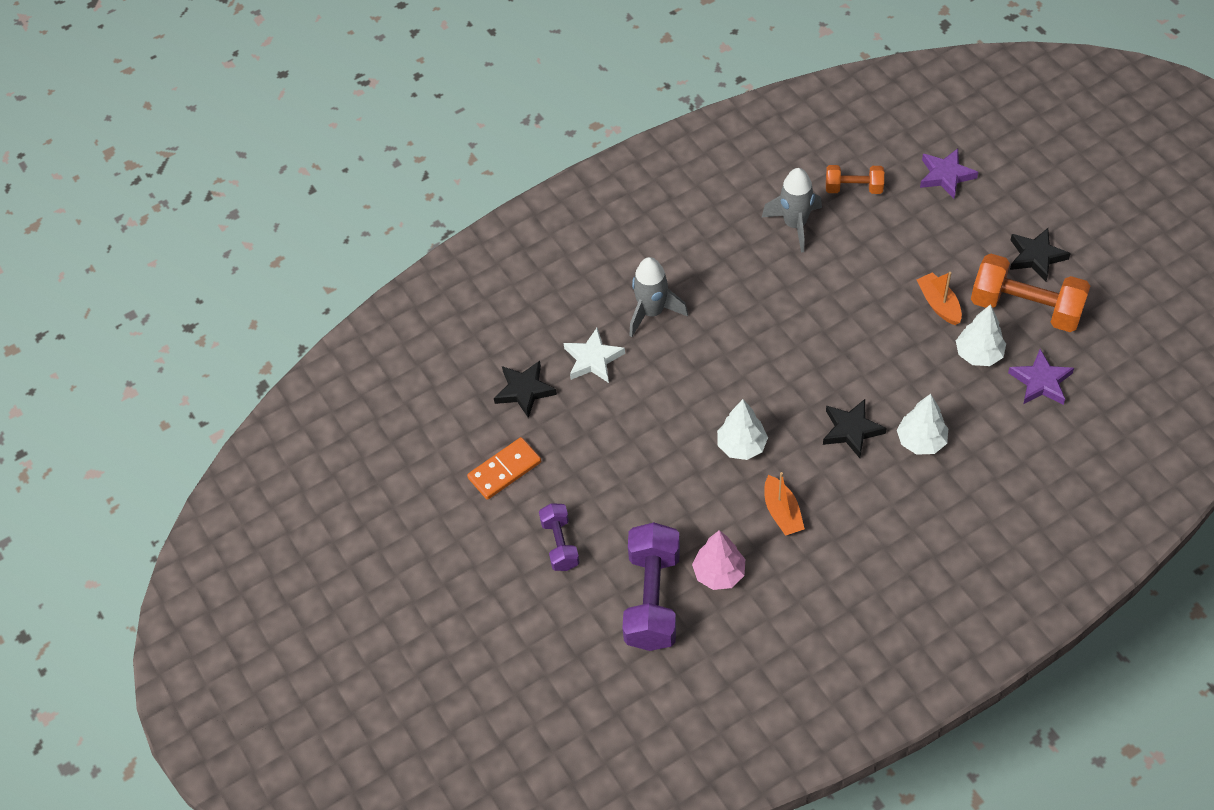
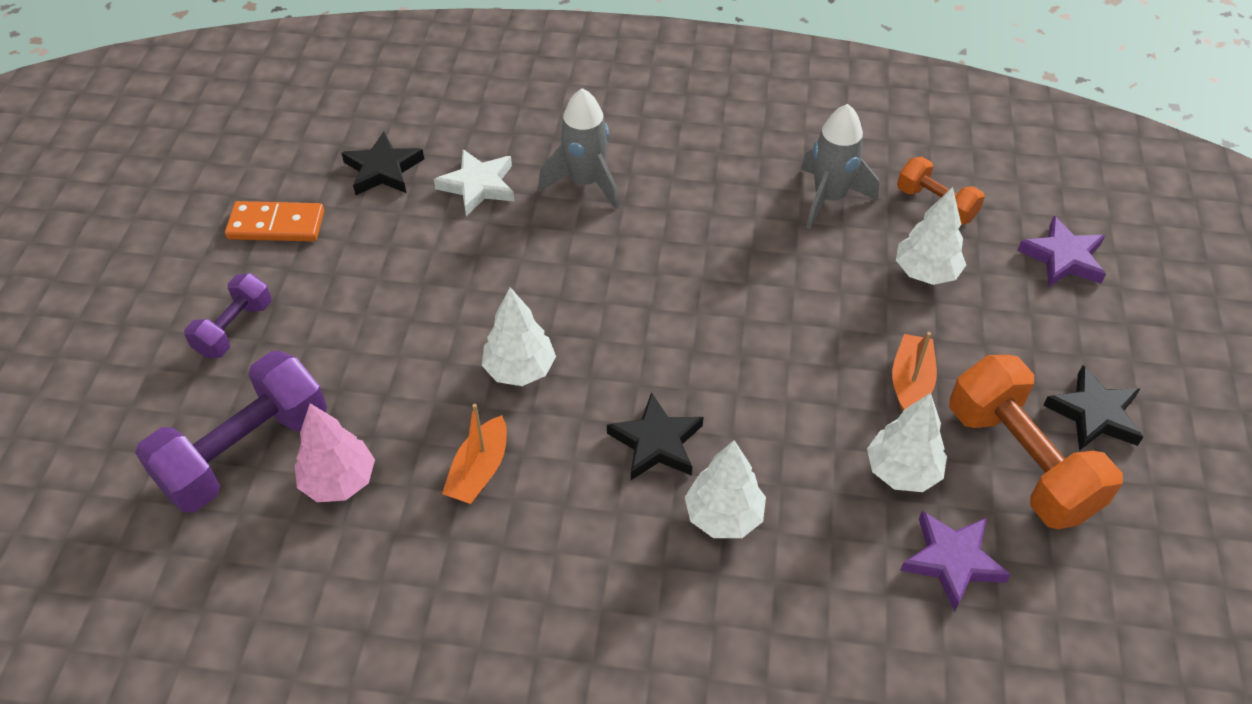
camera: 35 degrees right, 5 degrees down
(887, 234) = (926, 272): none -> white tree

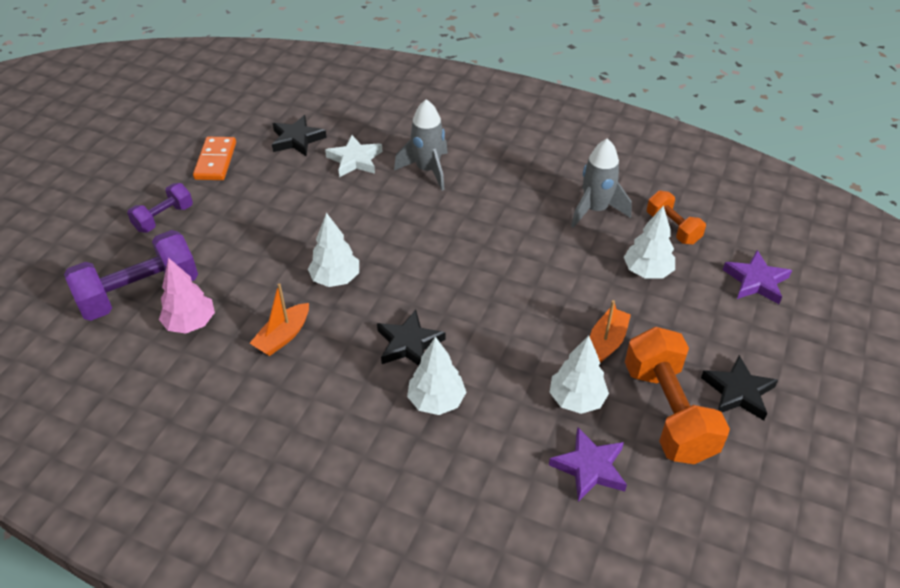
camera: 15 degrees right, 5 degrees down
(276, 225) = (216, 161): orange domino -> orange domino turned 75 degrees clockwise

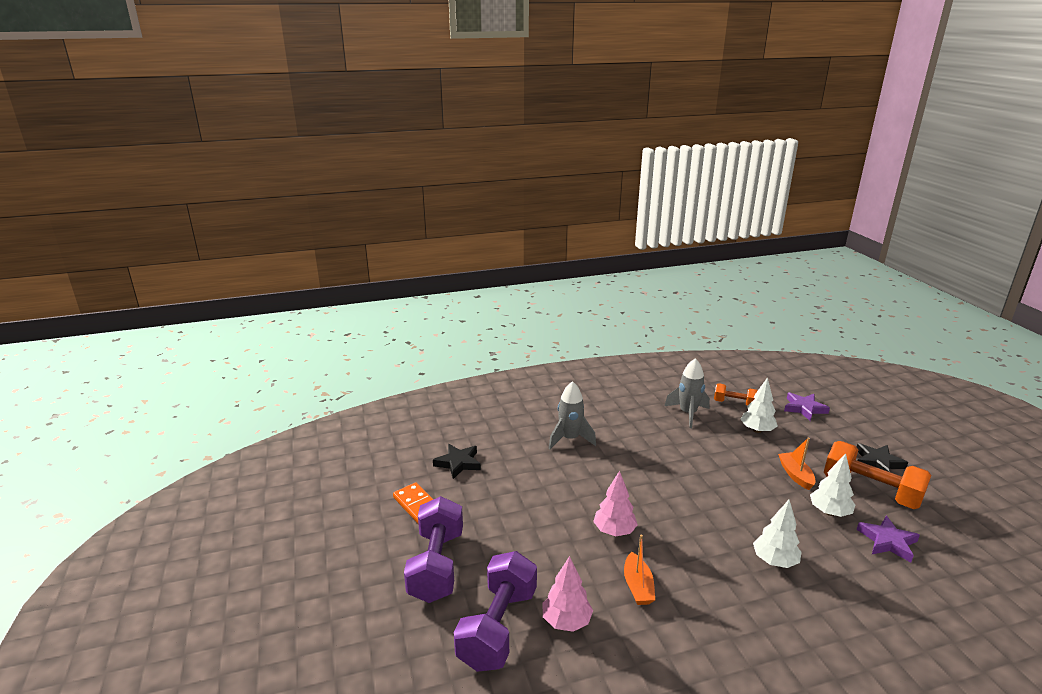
camera: 40 degrees left, 20 degrees down
(164, 218) = (436, 565): purple dumbbell -> purple dumbbell, size x1.79
(335, 279) = (614, 531): white tree -> pink tree
(355, 160) = (516, 456): white star -> none
(409, 343) = (712, 540): black star -> none

